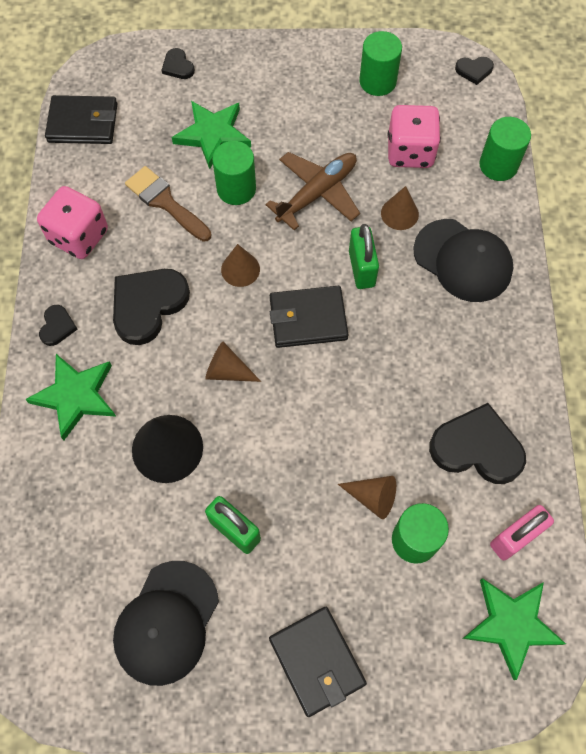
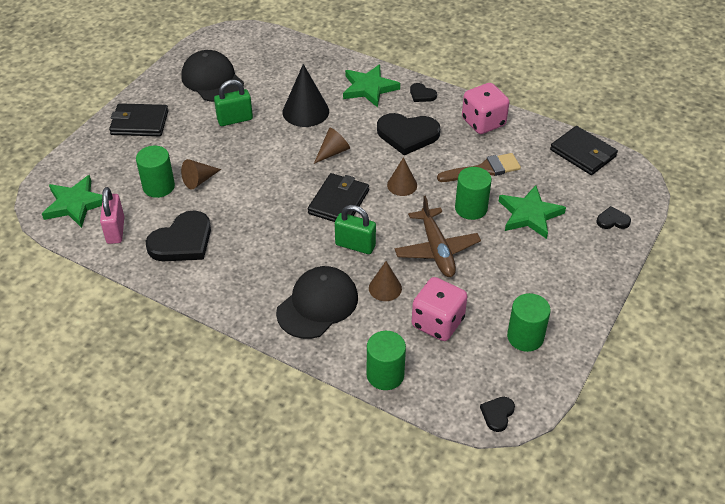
camera: 120 degrees right, 20 degrees down
(83, 123) = (583, 153): black wallet -> black wallet turned 75 degrees counterclockwise
(148, 305) = (407, 135): black heart -> black heart turned 120 degrees clockwise
(463, 260) = (317, 305): black cap -> black cap turned 150 degrees clockwise

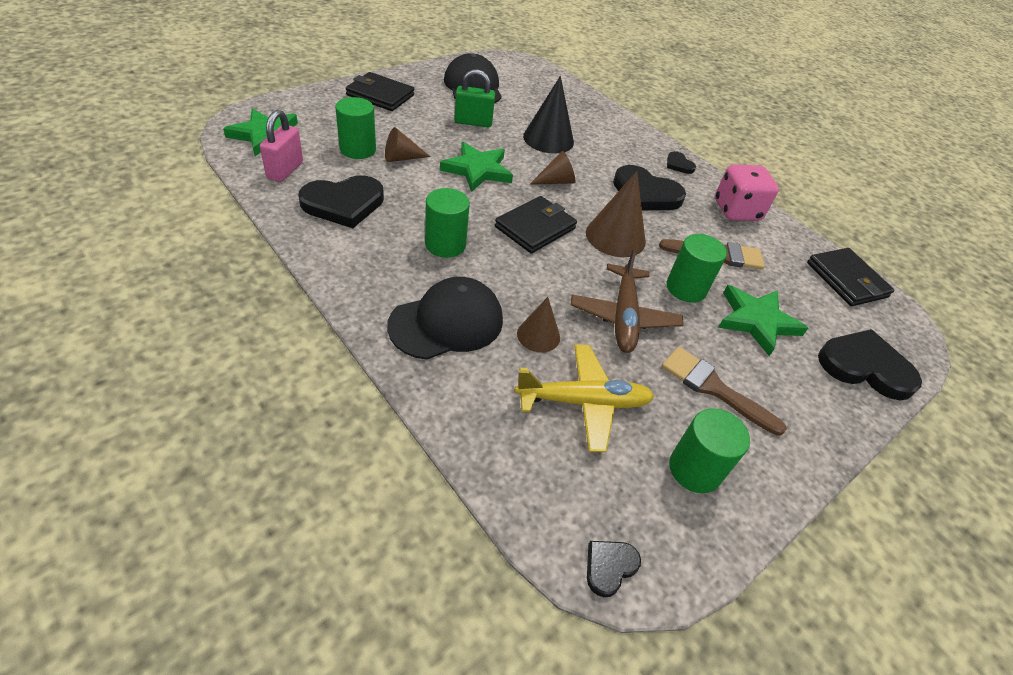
camera: 15 degrees right, 0 degrees up
(355, 245) = (529, 276): green padlock -> none
(369, 88) = (625, 142): green star -> green star (477, 170)
(385, 375) = (480, 441): green cylinder -> green cylinder (445, 244)
(402, 185) = (615, 237): brown cone -> brown cone, size x1.67
(437, 322) = (584, 402): pink dice -> yellow plane
(518, 278) = (714, 388): none -> brown brush
(612, 220) = (865, 367): black heart -> black heart, size x2.06

